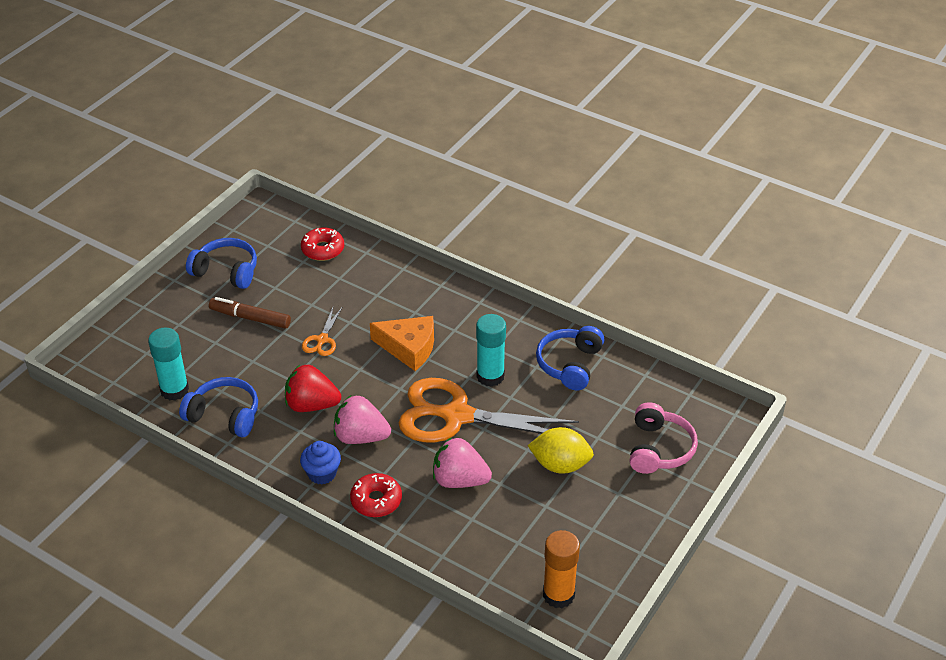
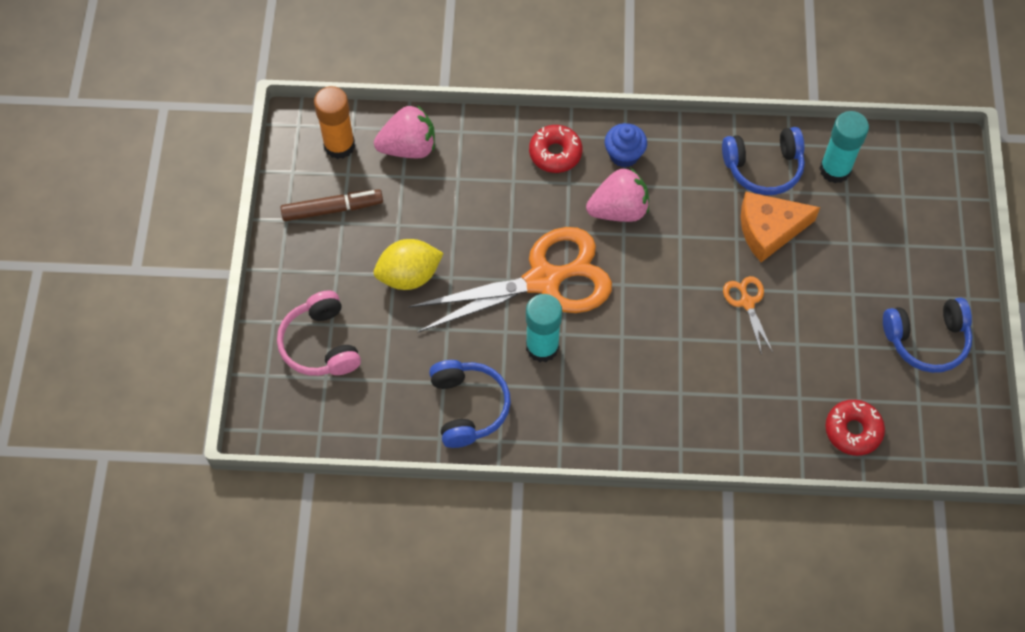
camera: 150 degrees right, 20 degrees up
(250, 318) = (843, 291): brown marker -> brown marker (332, 209)
(311, 405) = (692, 220): red strawberry -> none
(409, 348) = (651, 340): orange cheese -> orange cheese (769, 229)
(459, 480) = (494, 211): pink strawberry -> pink strawberry (408, 147)

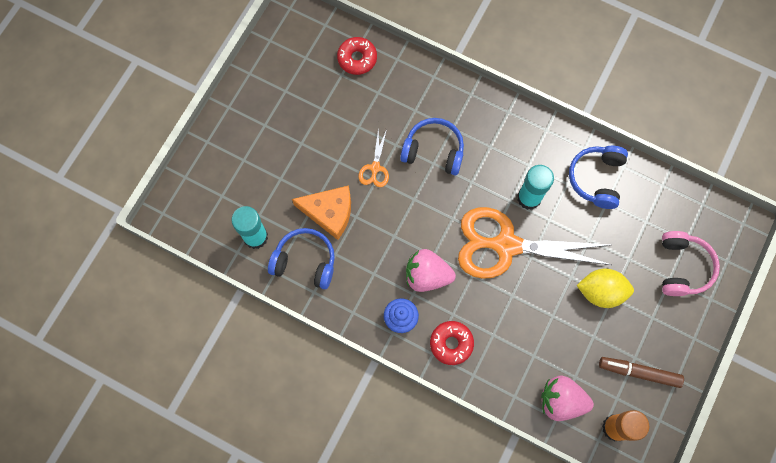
camera: 155 degrees left, 10 degrees up
(926, 340) = (274, 92): blue headphones -> blue headphones (433, 151)

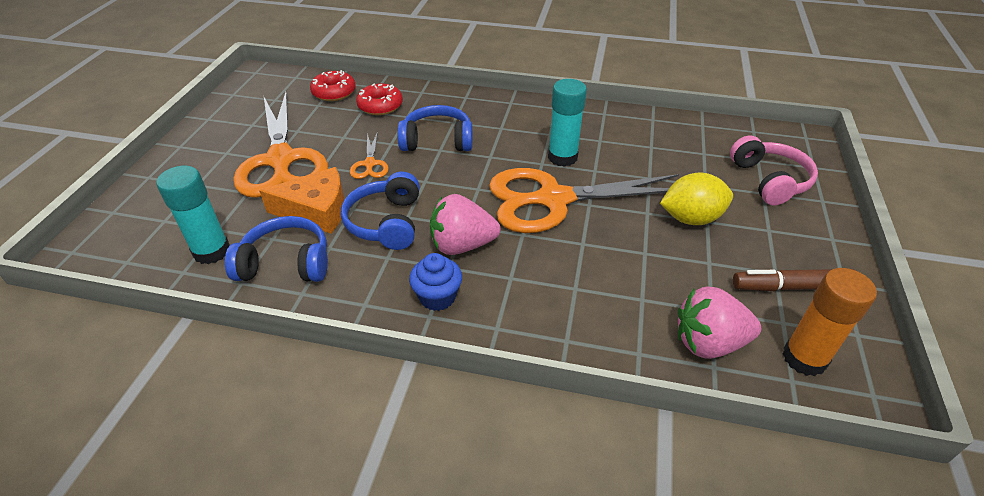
camera: 15 degrees left, 30 degrees down
(307, 145) = (281, 160): none -> orange scissors
(451, 343) = (520, 310): red donut -> red donut (380, 106)
(596, 178) = (629, 131): blue headphones -> blue headphones (386, 222)

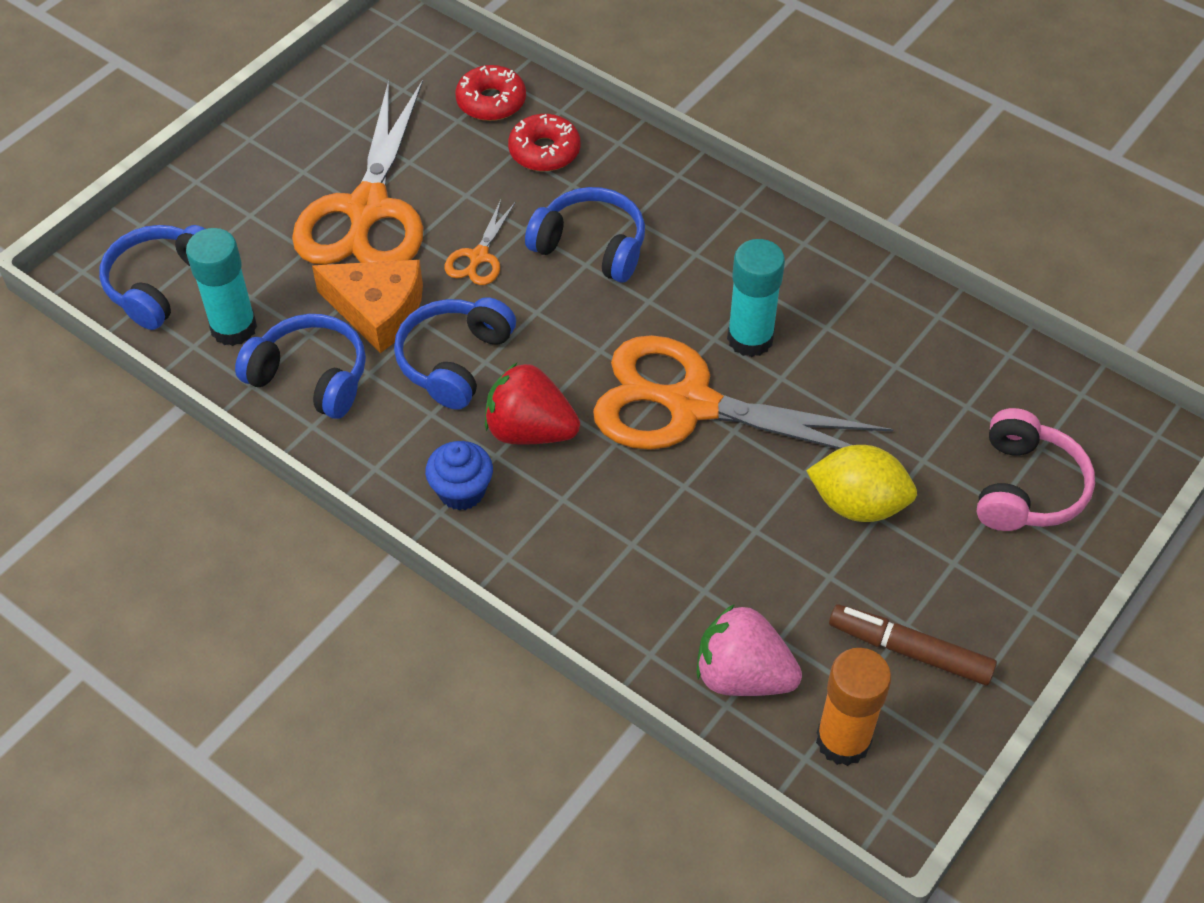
camera: 25 degrees right, 10 degrees up
(142, 242) = (161, 284): none -> blue headphones
(462, 245) = (530, 430): pink strawberry -> red strawberry

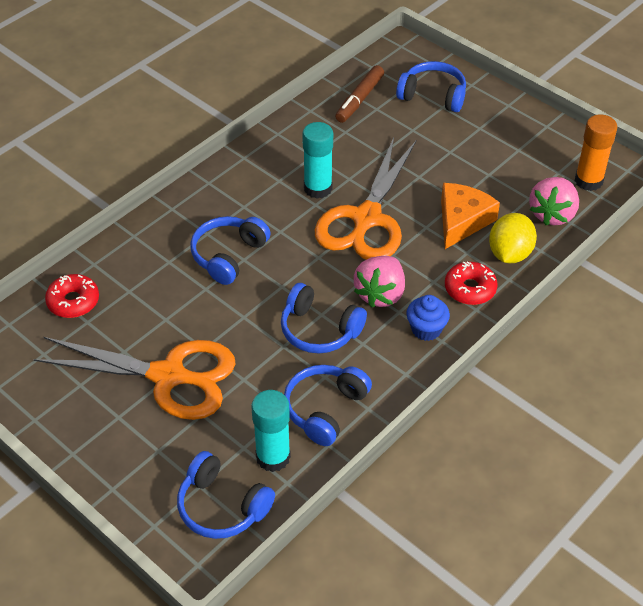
camera: 85 degrees left, 5 degrees down
(377, 310) = (268, 371): orange cheese -> orange cheese (462, 221)
(479, 257) = (227, 314): orange scissors -> none
(530, 430) = (380, 294): red strawberry -> pink strawberry
(544, 151) = (133, 274): red donut -> red donut (470, 289)
(858, 504) = (441, 158): yellow lemon -> yellow lemon (509, 254)
(910, 651) = (534, 150): brown marker -> brown marker (360, 99)
(1026, 487) = (433, 95): pink headphones -> blue headphones

